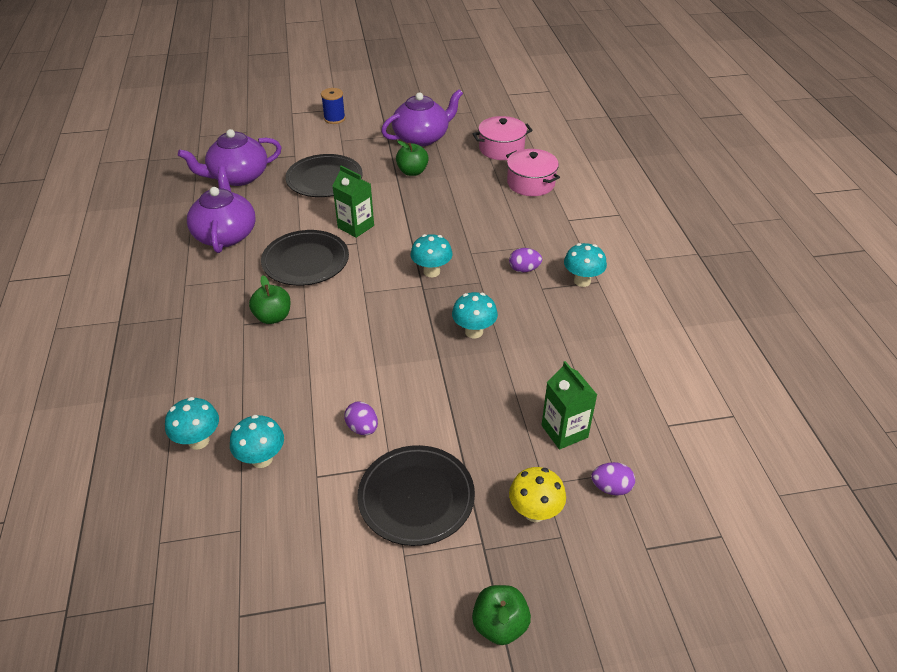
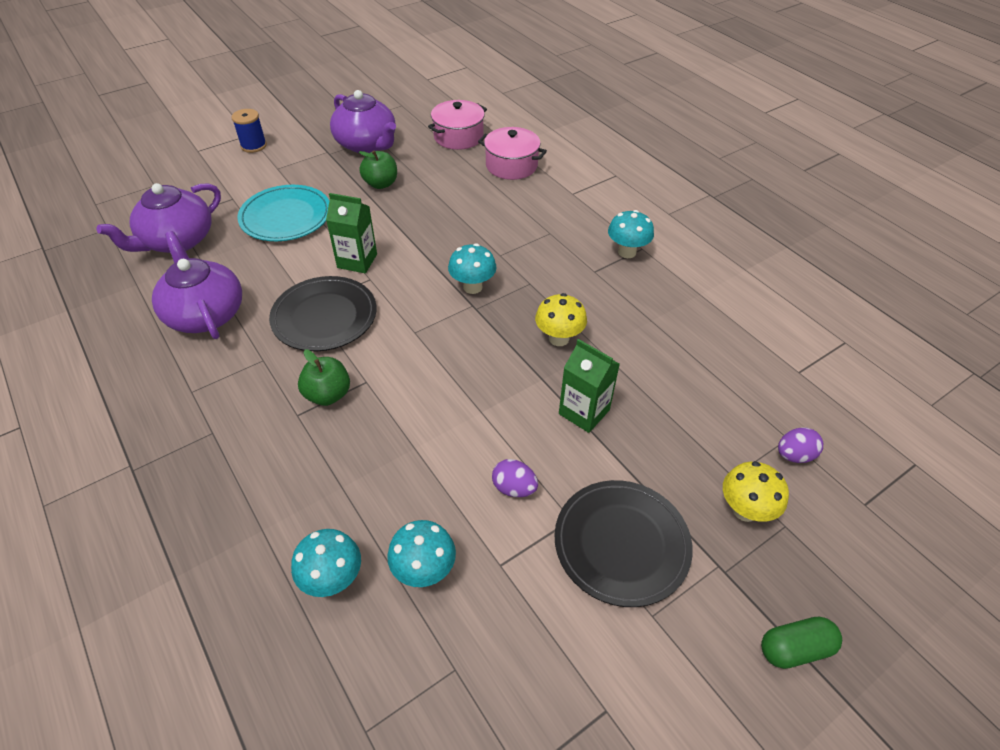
camera: 25 degrees left, 5 degrees up
(324, 179) = (286, 217): black plate -> turquoise plate
(422, 137) = (367, 144): purple teapot -> purple teapot turned 105 degrees clockwise
(474, 332) = (559, 338): turquoise mushroom -> yellow mushroom
(500, 625) = (795, 648): green apple -> green capsule
(524, 269) = (564, 257): purple egg -> none
(564, 431) = (714, 413): green carton -> green carton (584, 412)

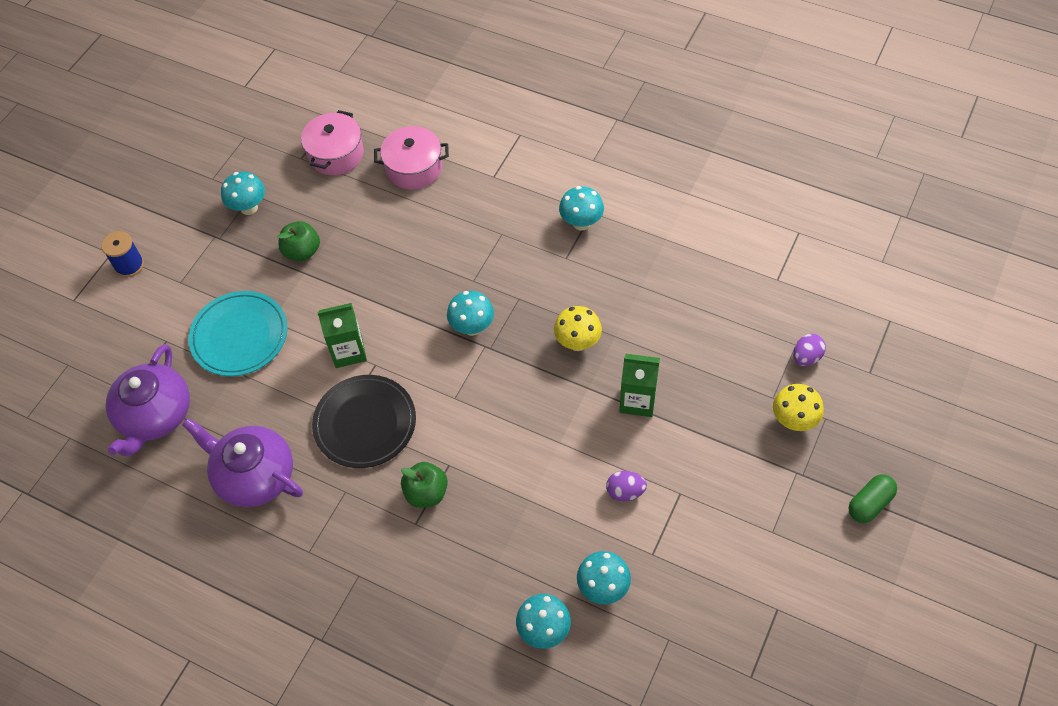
camera: 25 degrees left, 10 degrees up
(367, 144) = (249, 208): purple teapot -> turquoise mushroom
(621, 544) = (724, 492): black plate -> none

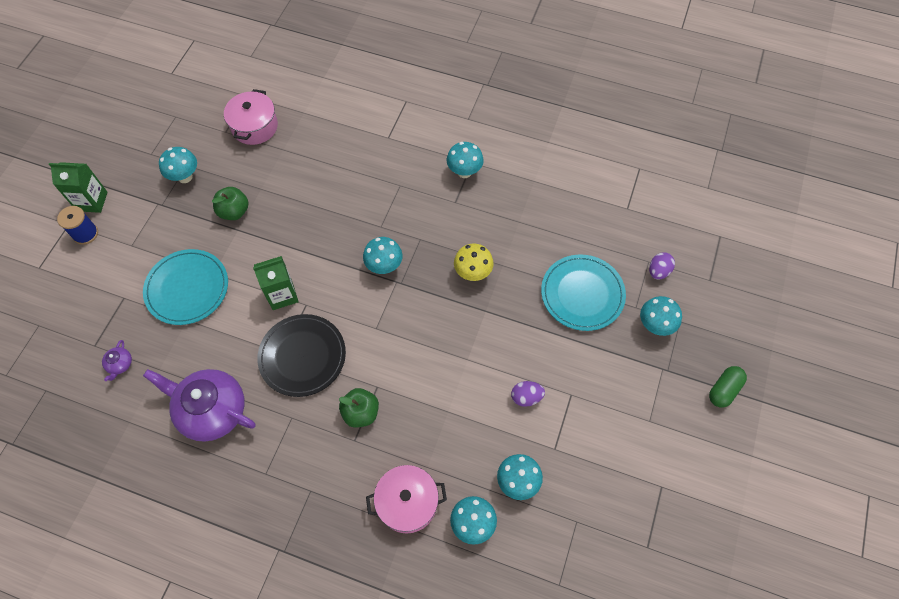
camera: 10 degrees left, 5 degrees up
(155, 415) = (120, 364): purple teapot -> purple teapot, size x0.40
(414, 168) = (321, 134): pink pot -> pink pot (407, 502)
(637, 400) = (527, 318): green carton -> green carton (92, 201)
(708, 377) = (582, 294): none -> turquoise plate
(793, 421) = (655, 325): yellow mushroom -> turquoise mushroom

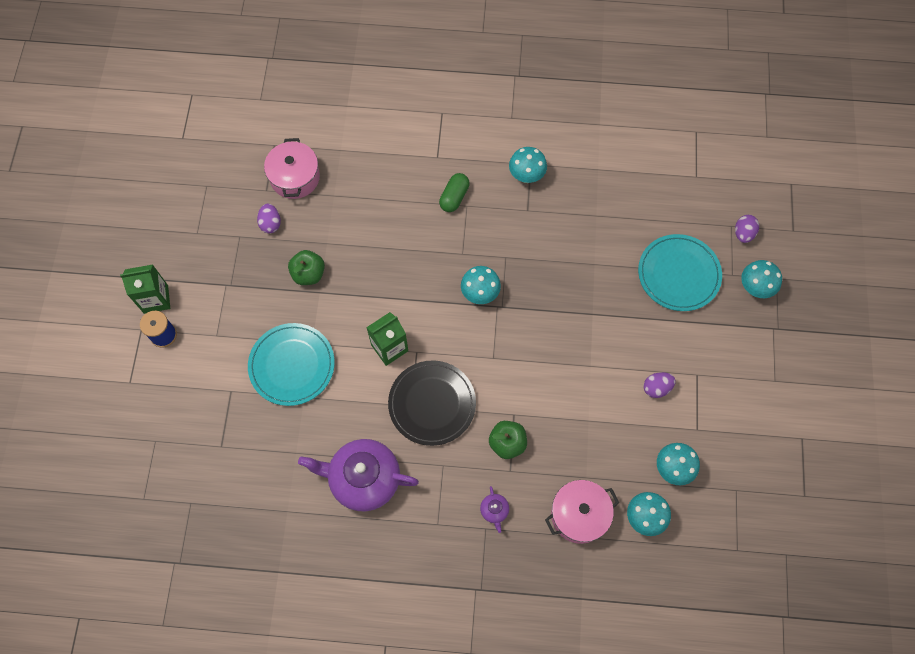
camera: 15 degrees left, 5 degrees up
(120, 364) = (255, 458): purple teapot -> purple teapot (494, 510)
(185, 177) = (243, 249): turquoise mushroom -> none
(218, 161) = (270, 224): none -> purple egg
(473, 273) = (568, 279): yellow mushroom -> none
(724, 390) = (833, 334): green capsule -> green capsule (454, 197)

